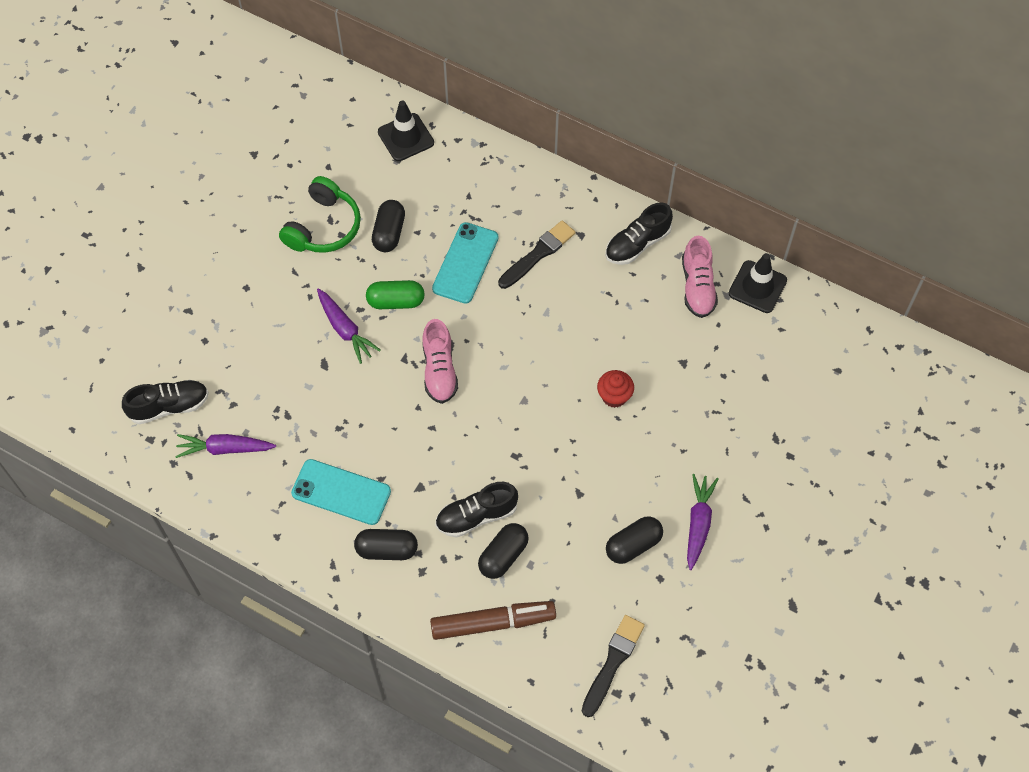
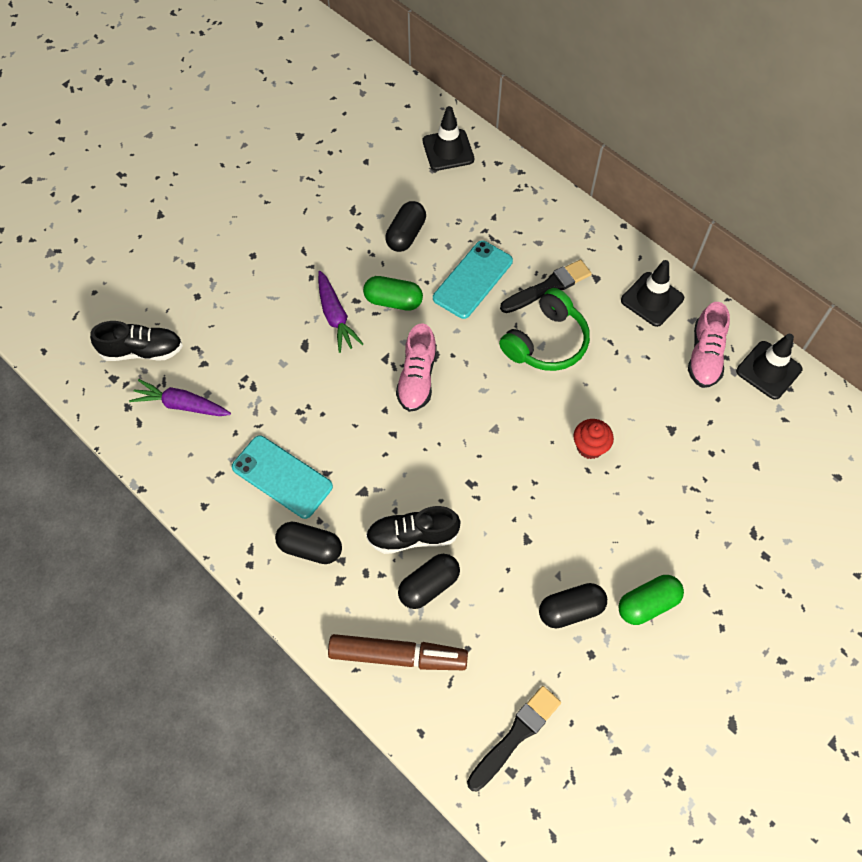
camera: 15 degrees right, 0 degrees up
(323, 227) = (344, 215): green headphones -> green headphones (546, 342)
(637, 244) = (652, 299): black shoe -> black traffic cone
(698, 523) = (647, 604): purple carrot -> green capsule

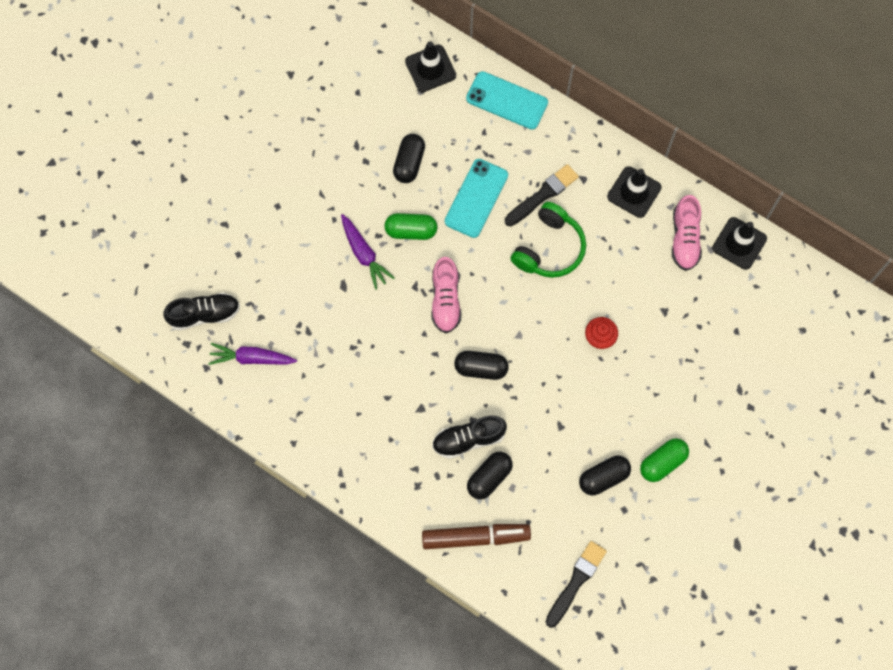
camera: 10 degrees left, 10 degrees up
(282, 477) = (351, 407): turquoise phone -> turquoise phone (507, 101)
(310, 548) = (388, 463): black capsule -> black capsule (481, 368)

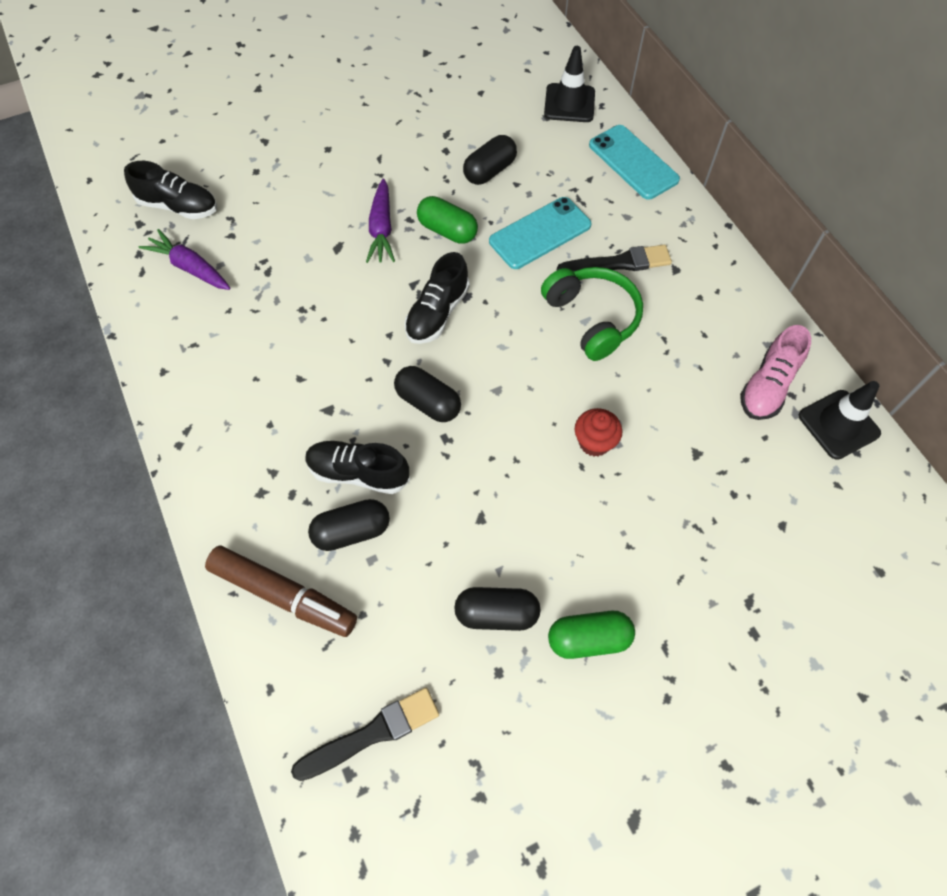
camera: 30 degrees right, 10 degrees down
(445, 300) = (437, 313): pink shoe -> black shoe
(549, 248) = (592, 318): green headphones -> green headphones turned 90 degrees counterclockwise
(634, 192) = (730, 309): black traffic cone -> none

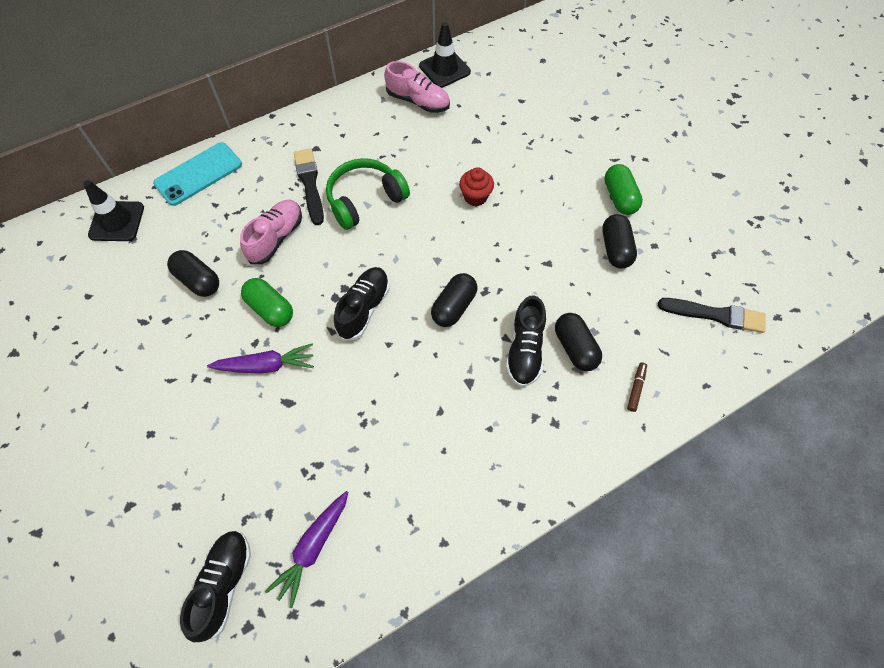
camera: 95 degrees left, 0 degrees up
(284, 595) = (636, 388): brown marker -> brown marker, size x0.42
(371, 733) = (715, 315): black brush -> black brush turned 135 degrees clockwise
(437, 313) = (364, 308): black shoe -> black shoe turned 90 degrees counterclockwise
(447, 230) = (270, 309): green capsule -> green capsule turned 75 degrees counterclockwise
(540, 233) = (276, 238): turquoise phone -> pink shoe

